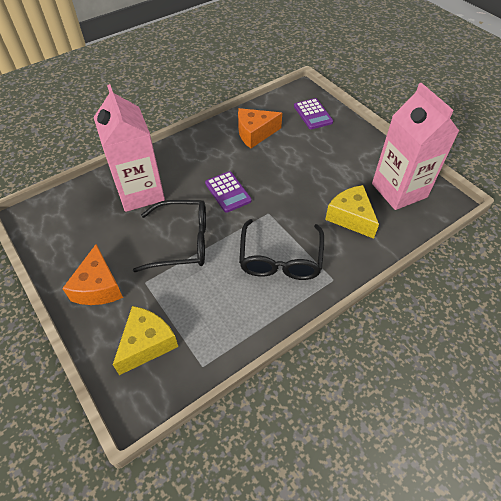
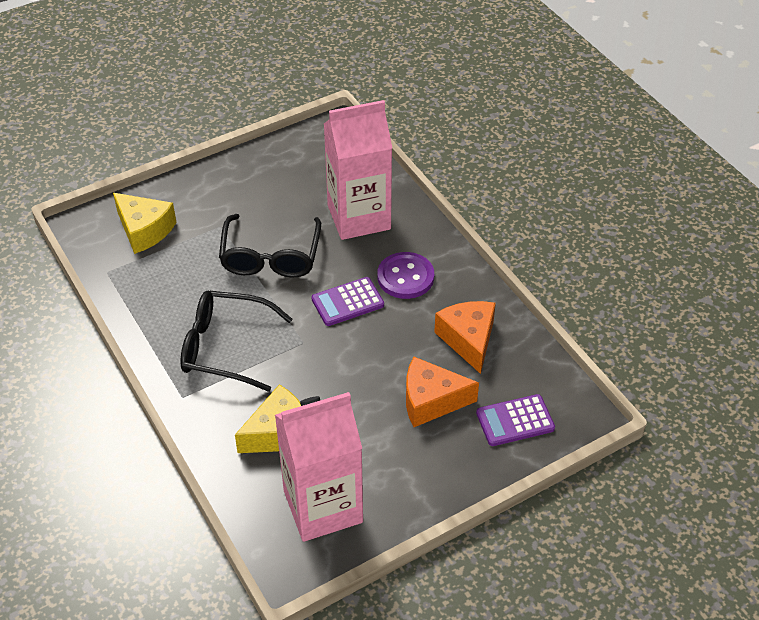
camera: 95 degrees right, 5 degrees down
(98, 287) = (223, 190): orange cheese -> orange cheese (431, 401)
(202, 164) = (405, 277): none -> purple button

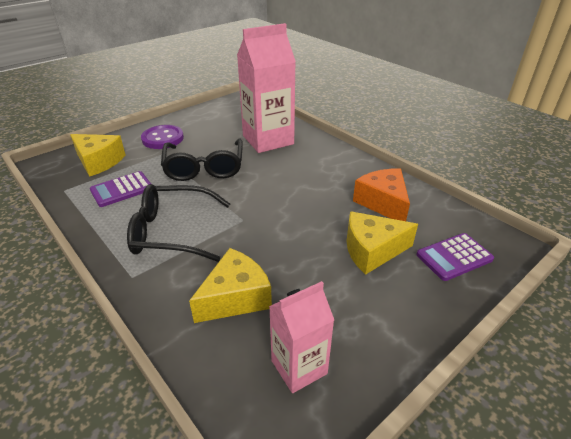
camera: 10 degrees left, 10 degrees down
(323, 506) = (299, 367): pink carton -> pink carton, size x0.57
(347, 302) = (274, 189): purple calculator -> purple calculator (122, 189)
(405, 277) = (315, 169): purple button -> purple button (163, 138)
(431, 401) = (372, 250): orange cheese -> yellow cheese

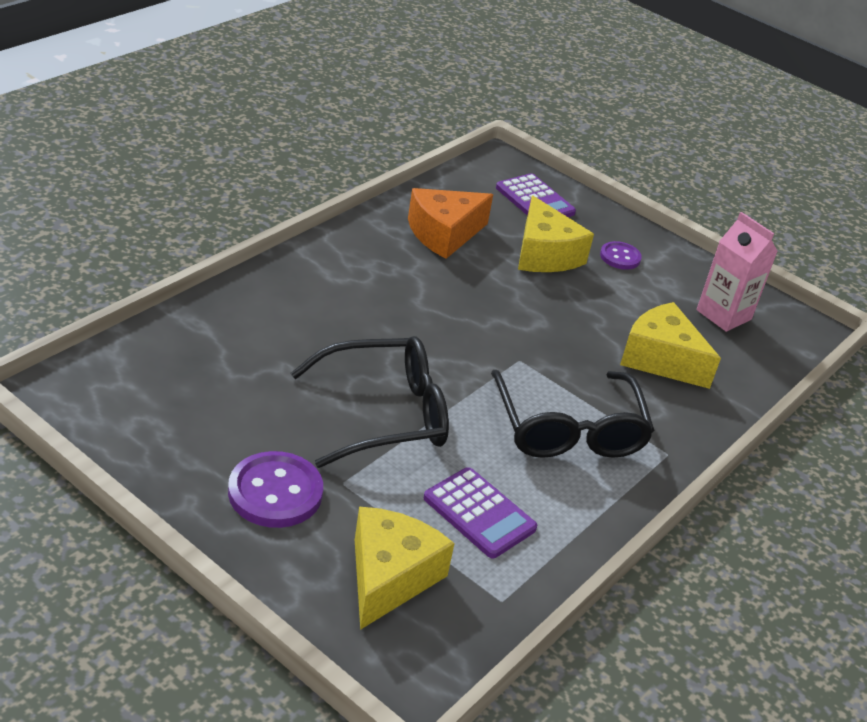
camera: 105 degrees left, 0 degrees up
(268, 140) = (270, 338): pink carton -> none
(381, 300) = (620, 257): none -> purple button

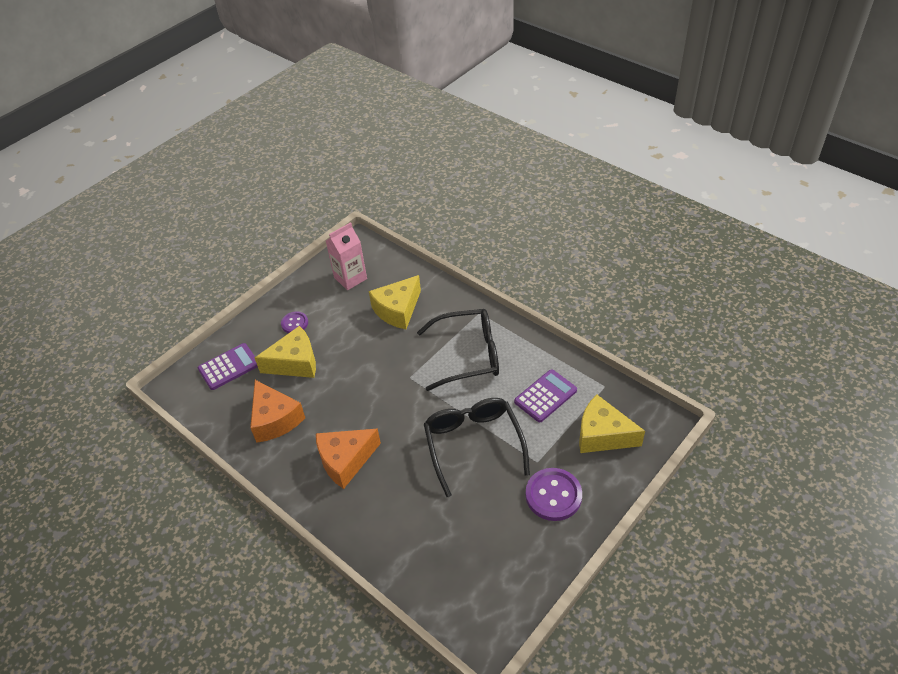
camera: 80 degrees left, 10 degrees up
(369, 288) = (345, 461): none -> orange cheese

